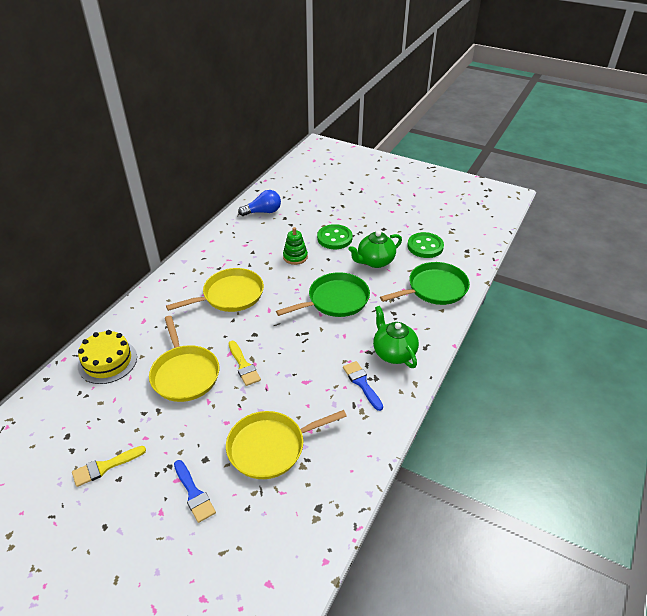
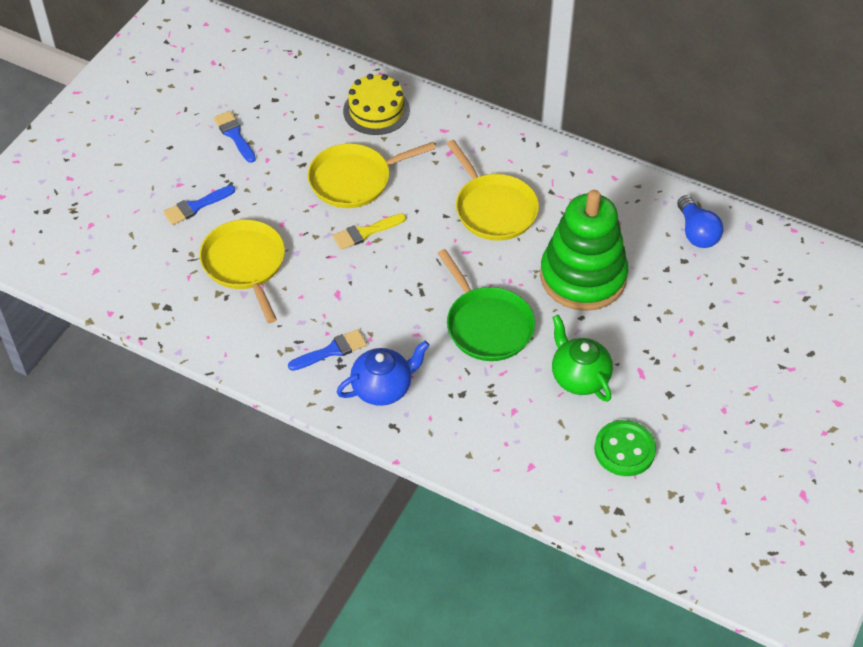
camera: 90 degrees right, 10 degrees up
(105, 467) = (234, 135): yellow brush -> blue brush
(295, 257) = (583, 277): green stacking toy -> green stacking toy, size x2.31
(334, 238) = (635, 326): green button -> none
(393, 353) = (383, 388): green teapot -> blue teapot
(434, 288) = (517, 451): green pan -> none

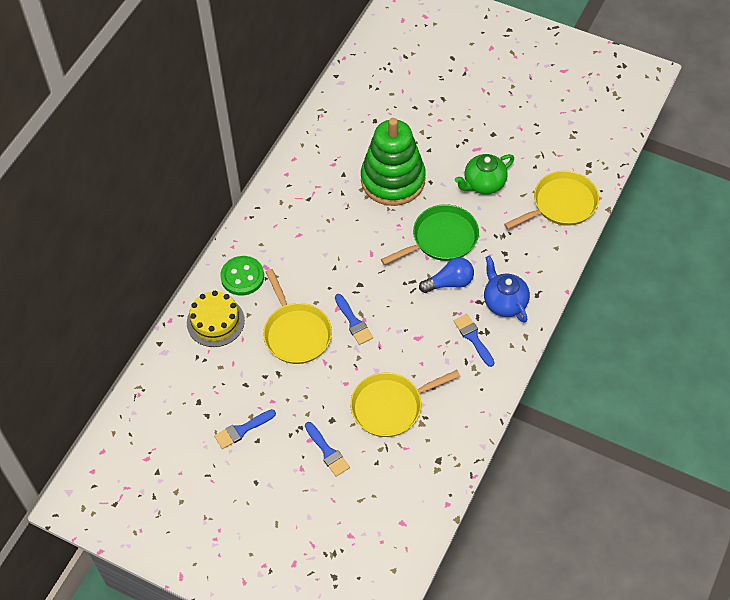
camera: 90 degrees left, 5 degrees up
(365, 232) = (353, 322): yellow brush -> blue brush
(493, 209) = (327, 236): yellow pan -> yellow pan (561, 204)
(624, 450) = (541, 160): green button -> green button (242, 277)
(696, 232) = (348, 112): blue light bulb -> blue light bulb (449, 283)

